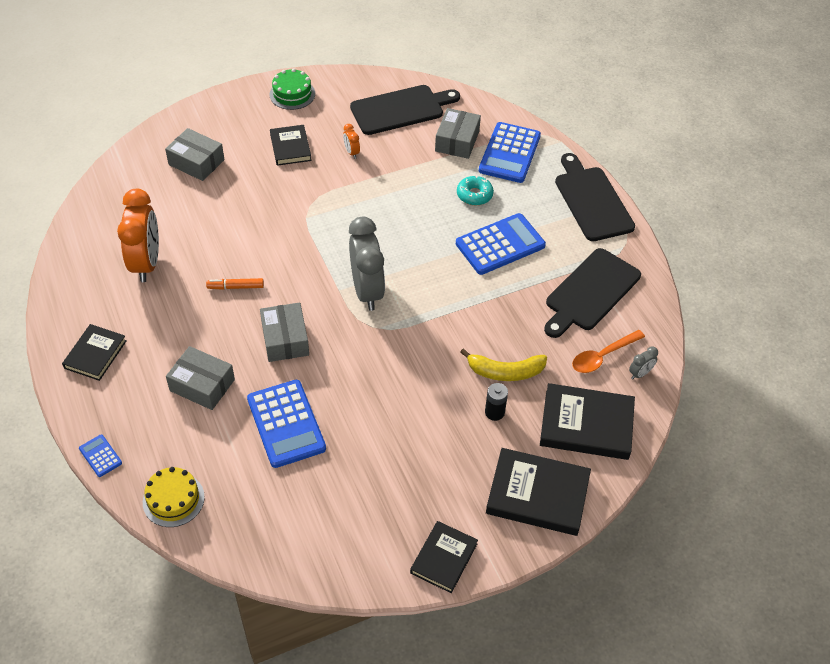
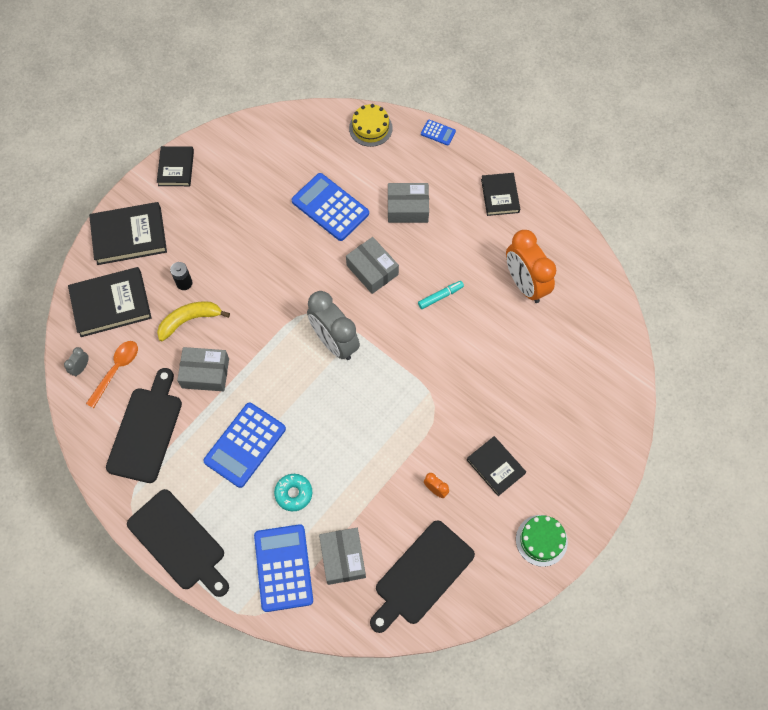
camera: 155 degrees right, 15 degrees up
(196, 162) = (566, 405): grey box -> grey box (205, 373)
(235, 287) = (440, 296): orange marker -> turquoise marker

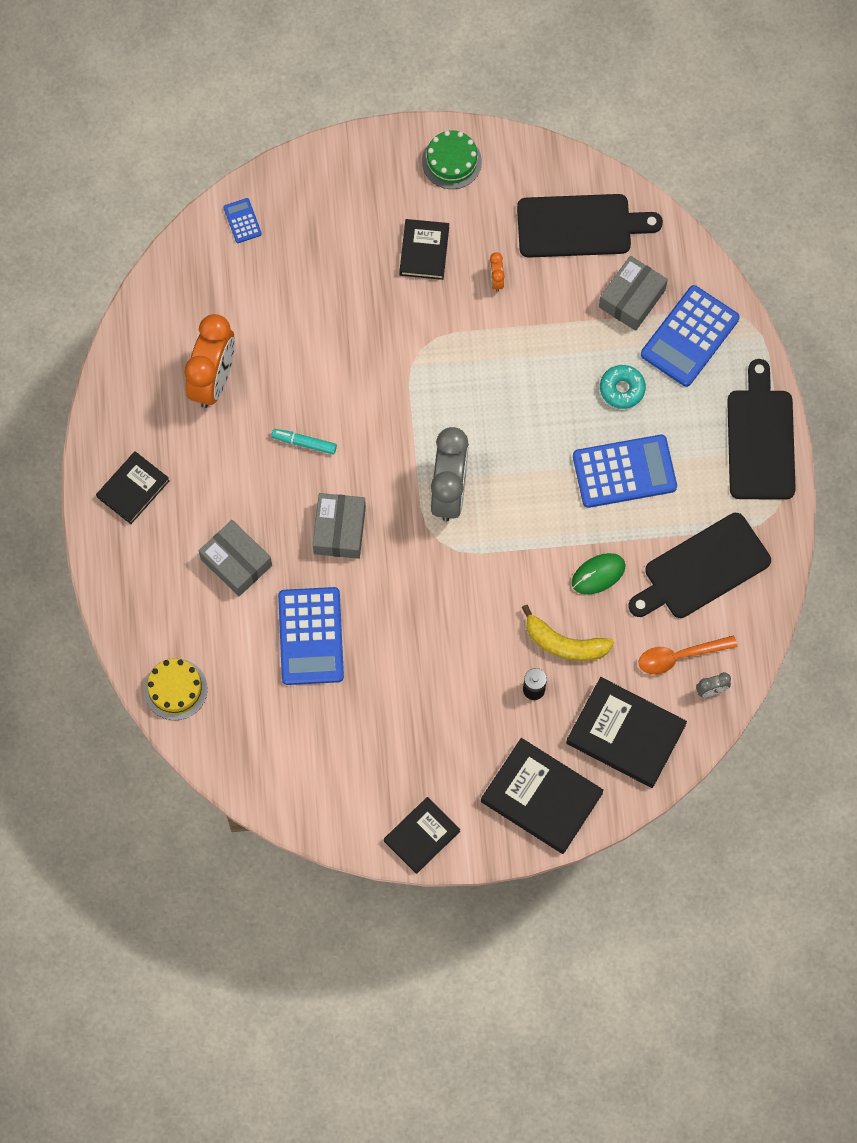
camera: 135 degrees left, 5 degrees up
(205, 373) = (598, 574): grey box -> green mouse
(438, 133) = (114, 617): blue calculator -> blue calculator (242, 221)

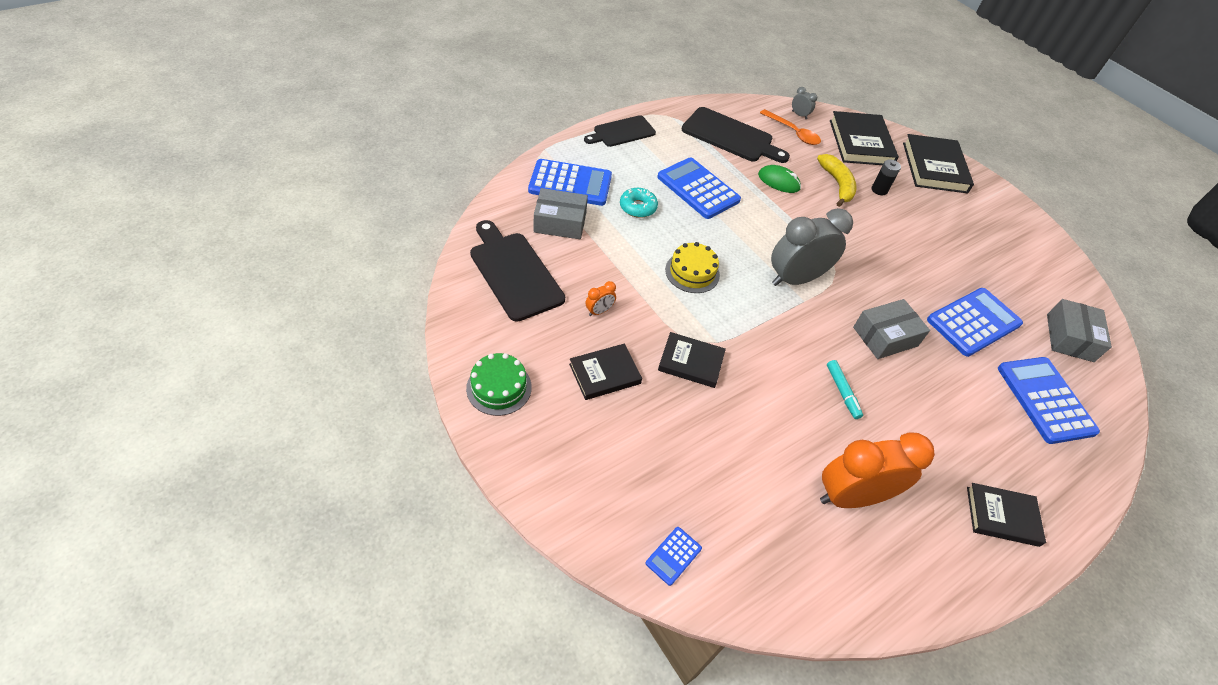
camera: 125 degrees left, 20 degrees down
(175, 689) = (1100, 395): yellow cake -> yellow cake (692, 272)
(200, 628) = (1045, 400): none -> blue calculator
(236, 562) = (975, 398): grey box -> grey box (1069, 338)
(422, 836) = (1017, 214): black book -> black book (691, 362)
(760, 439) = (622, 132): black cutting board -> black cutting board, size x0.66

